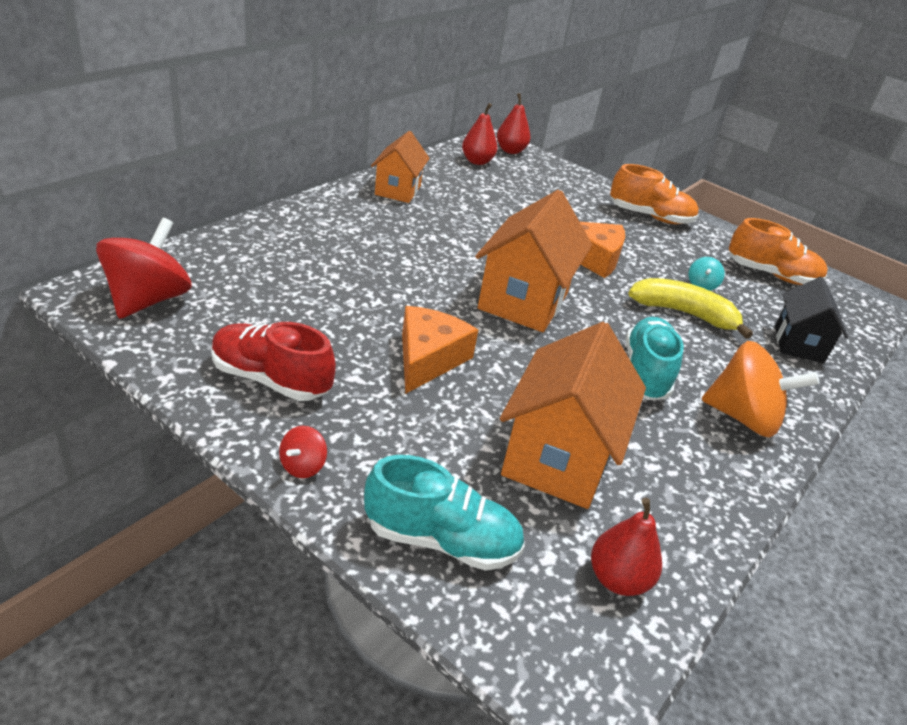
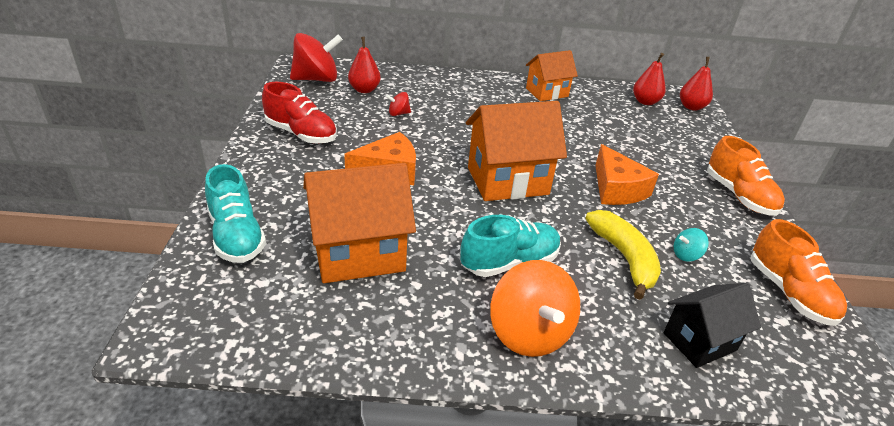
camera: 55 degrees right, 0 degrees up
(271, 379) = (301, 134): red shoe -> red shoe turned 135 degrees clockwise
(303, 466) = (246, 170): red spinning top -> red spinning top (398, 113)
(617, 579) = (270, 319): red pear -> red pear (364, 90)

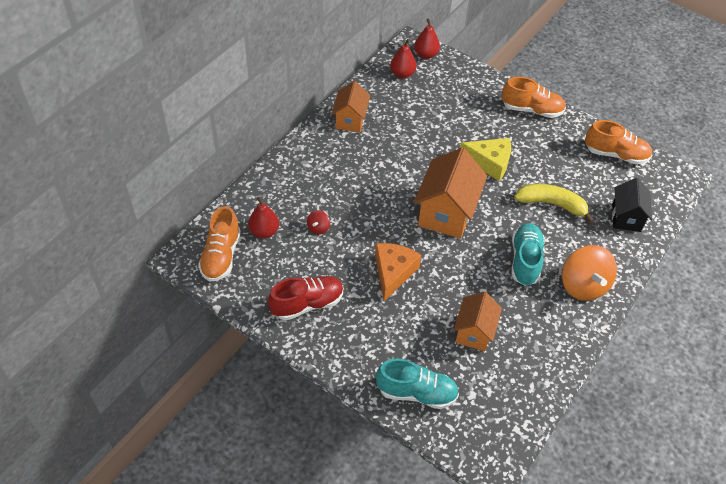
camera: 55 degrees left, 15 degrees up
(316, 79) = (221, 256): red spinning top -> orange shoe
(359, 254) = (474, 332): orange house -> orange house, size x0.62
(529, 333) = (583, 285): orange spinning top -> orange spinning top turned 60 degrees clockwise
(617, 189) = (489, 162): orange cheese -> yellow cheese
(686, 255) = (565, 175): turquoise spinning top -> none

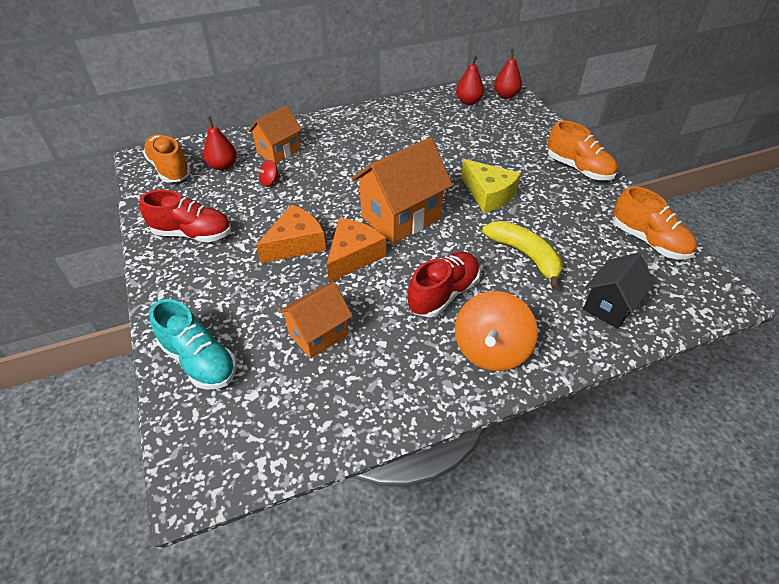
camera: 35 degrees right, 5 degrees down
(221, 256) = (170, 169): orange shoe -> orange shoe turned 105 degrees clockwise
(350, 120) = (385, 117): orange house -> orange house (278, 151)
(442, 262) = (353, 256): none -> orange cheese
(525, 260) = (443, 294): turquoise shoe -> red shoe

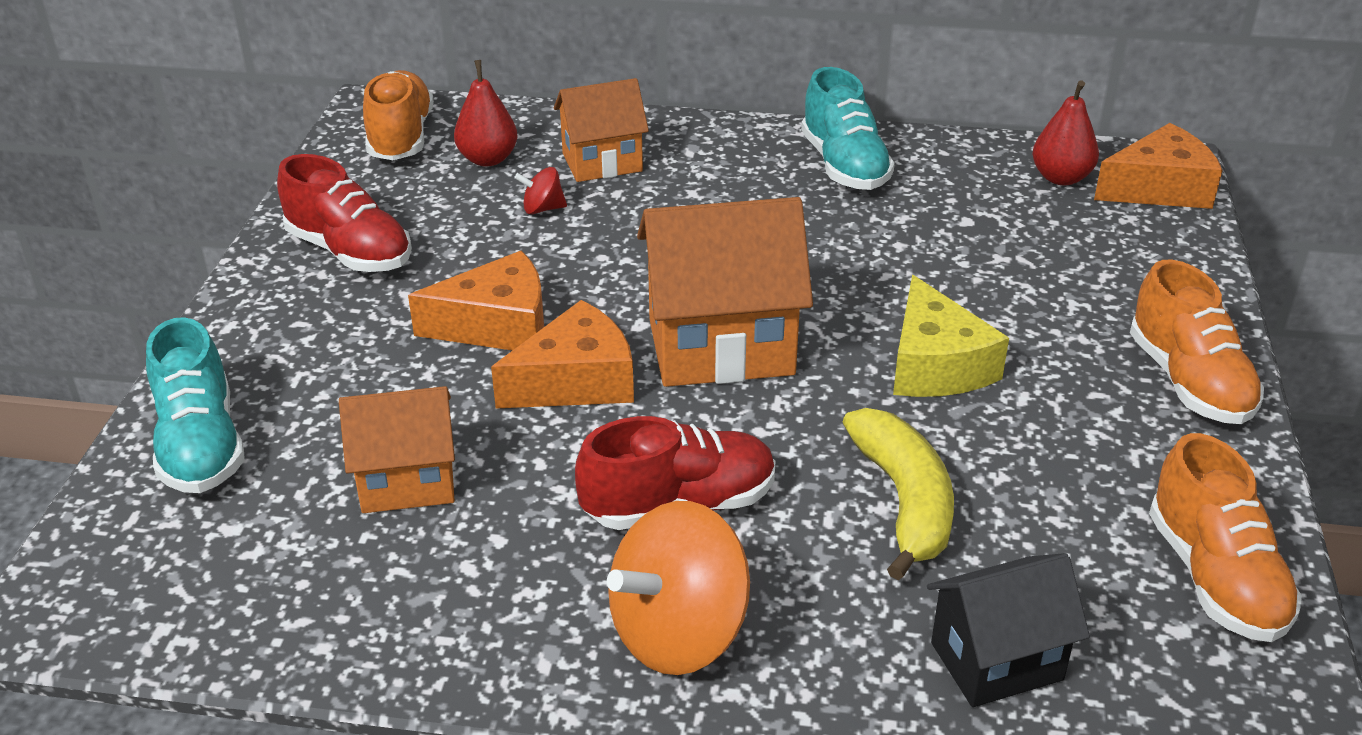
camera: 30 degrees right, 10 degrees down
(383, 121) = (844, 165): none -> turquoise shoe
(506, 95) = (1159, 188): red pear -> orange cheese

